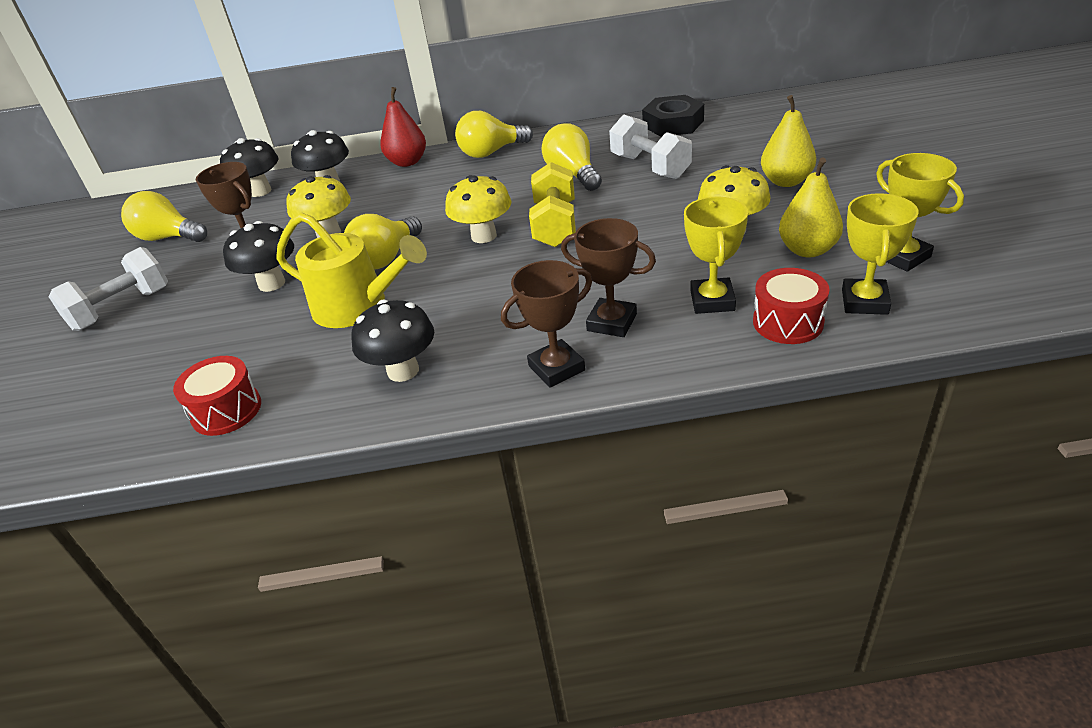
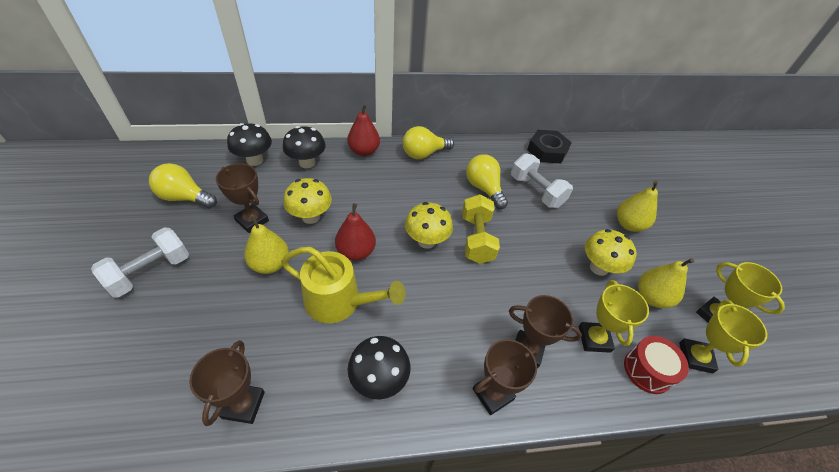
camera: 10 degrees left, 10 degrees up
(226, 410) = (243, 405): red drum -> brown trophy
(272, 283) = (270, 264): black mushroom -> yellow pear
(386, 258) = (356, 252): yellow light bulb -> red pear

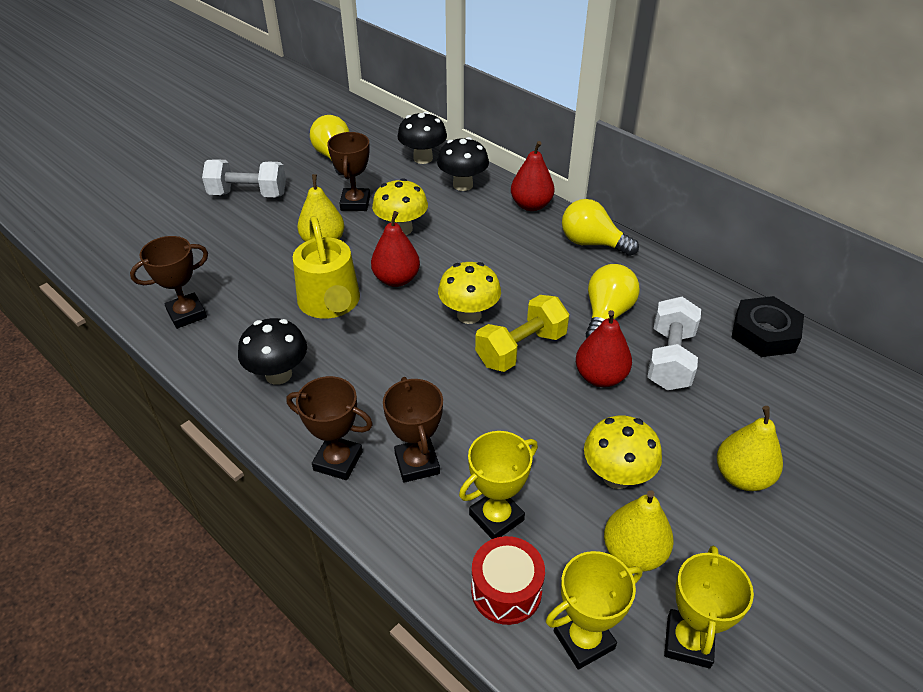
camera: 55 degrees right, 5 degrees down
(526, 224) = (600, 377): none -> red pear

